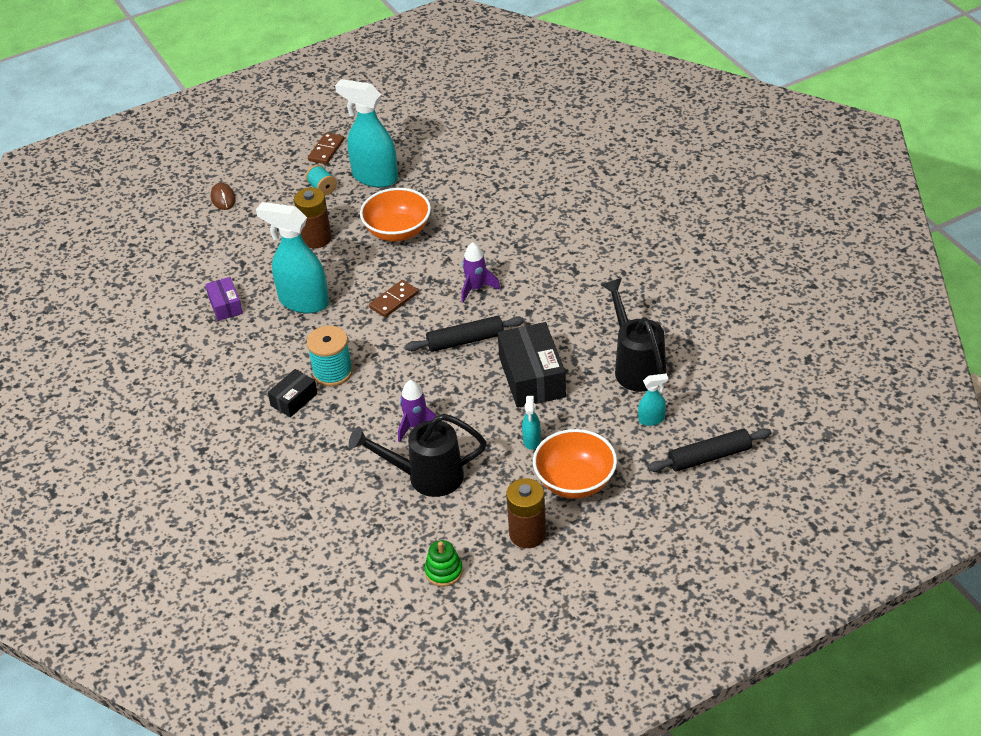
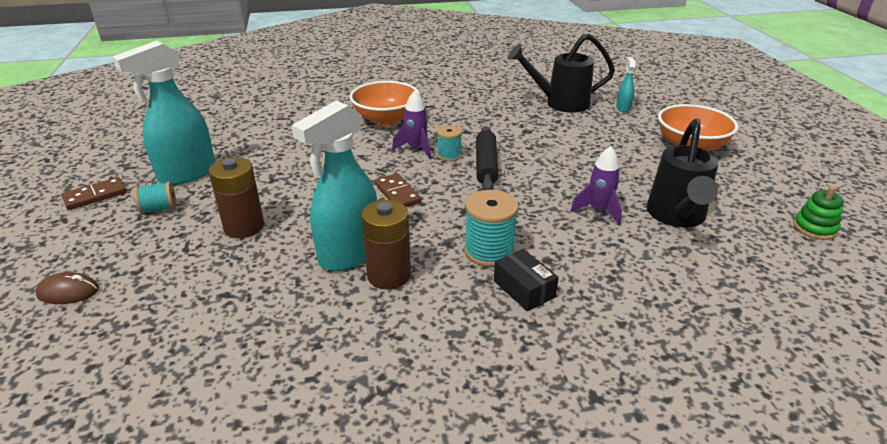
camera: 75 degrees left, 10 degrees down
(225, 305) = (299, 324): purple box -> none
(326, 150) = (95, 196): brown domino -> brown domino turned 75 degrees counterclockwise
(397, 231) = (290, 174): orange bowl -> orange bowl (386, 119)
(473, 312) = (449, 155): none -> turquoise spool
(527, 534) = (757, 177): brown battery -> brown battery (389, 275)
(532, 377) = (553, 143): black box -> none
(532, 441) = (635, 156): turquoise spray bottle -> none
(709, 457) = (668, 97): black rolling pin -> none

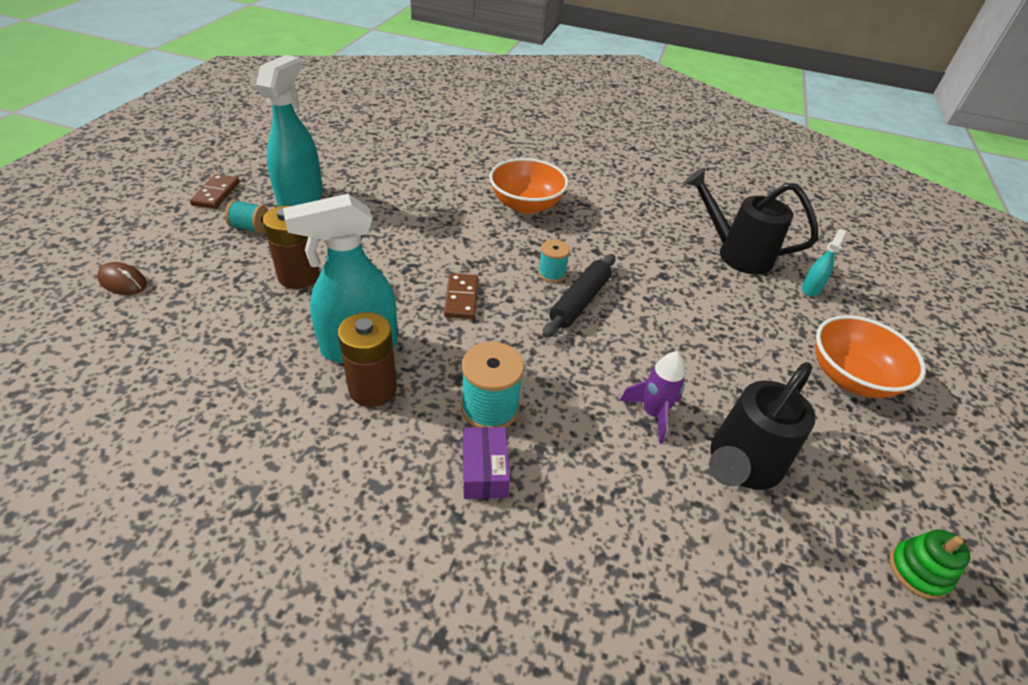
camera: 25 degrees right, 10 degrees up
(95, 196) = (216, 194): brown domino -> brown domino turned 75 degrees counterclockwise
(186, 174) = (301, 199): turquoise spray bottle -> turquoise spray bottle turned 120 degrees clockwise
(416, 149) = (525, 252): purple rocket -> none
(524, 289) = (484, 471): black box -> purple box

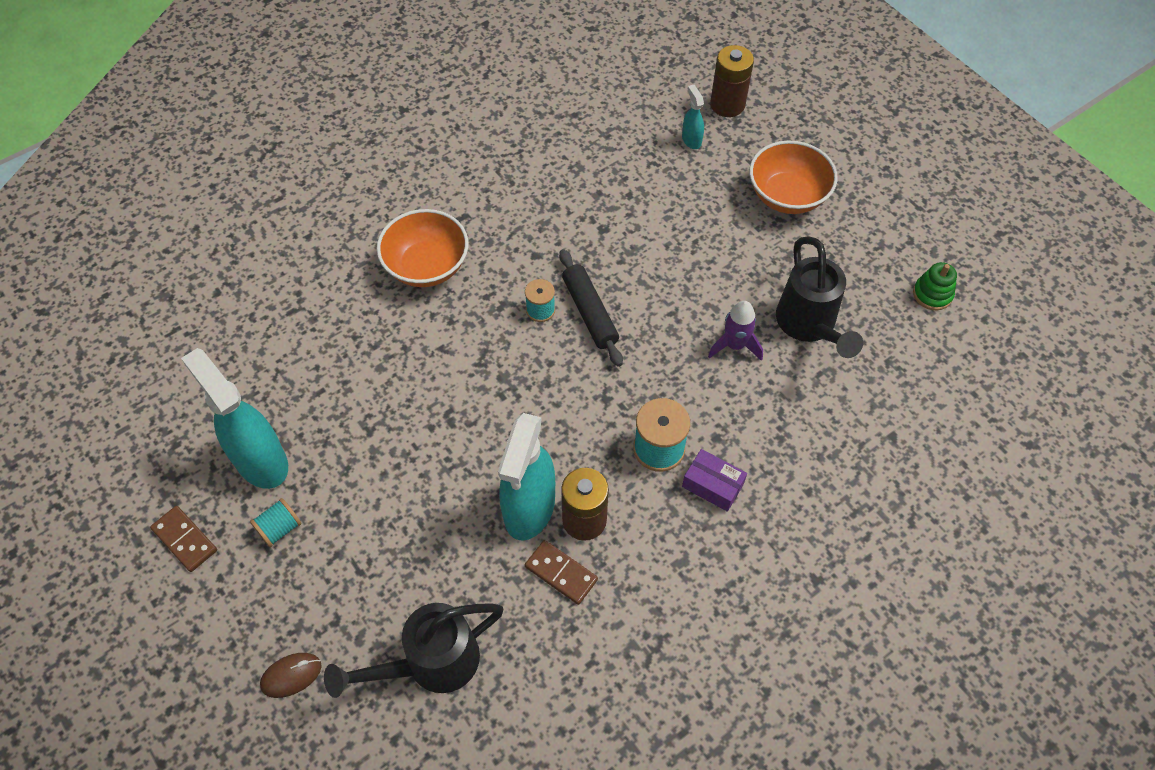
camera: 50 degrees left, 15 degrees up
(299, 276) = (396, 516): brown battery -> brown battery (727, 104)
(461, 298) = (522, 398): brown domino -> brown domino (561, 573)
(735, 253) = (615, 155): black watering can -> black watering can (430, 664)

